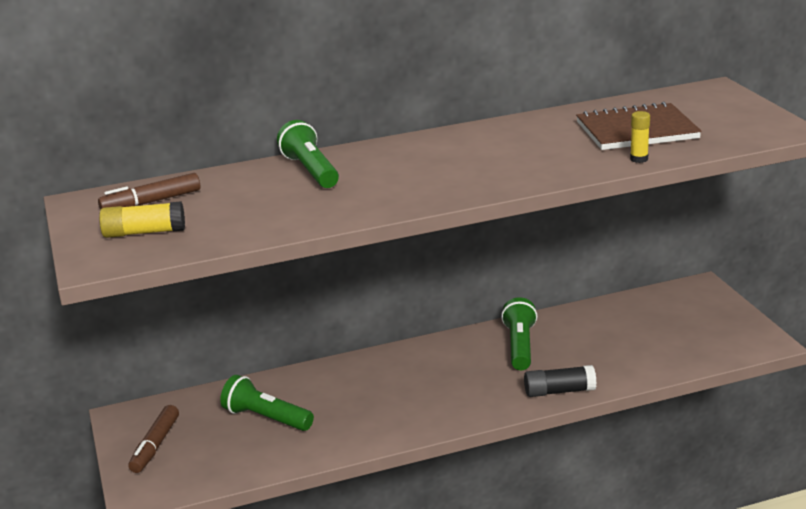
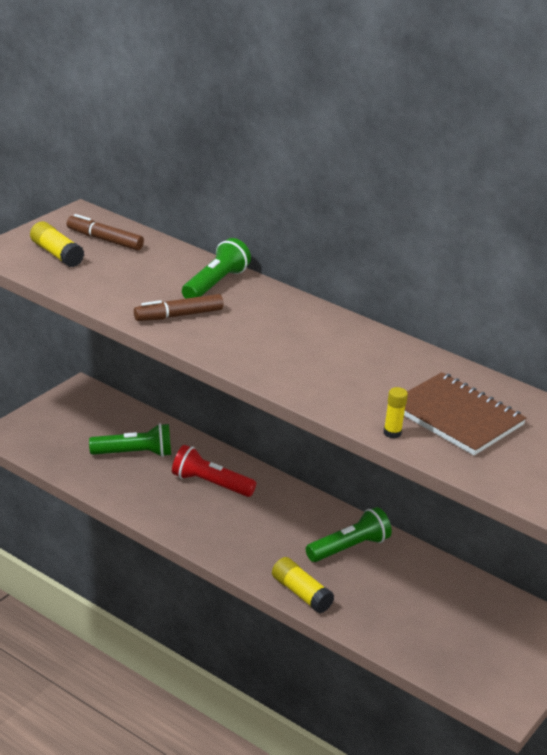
camera: 50 degrees right, 5 degrees up
(155, 445) = (62, 418): brown marker -> brown marker (178, 315)
(266, 418) = (134, 453): green flashlight -> green flashlight turned 90 degrees clockwise
(360, 388) = (210, 484): none -> red flashlight
(559, 391) = (301, 593): black glue stick -> yellow glue stick

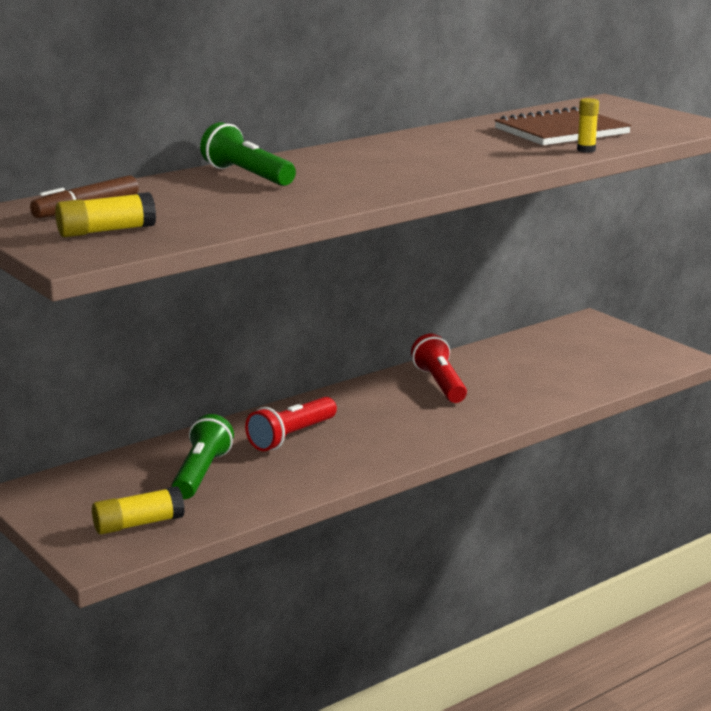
camera: 70 degrees left, 10 degrees down
(178, 315) = (314, 194): brown marker -> none
(301, 593) = (507, 416): yellow glue stick -> yellow glue stick (138, 524)
(349, 548) = (440, 384): green flashlight -> red flashlight

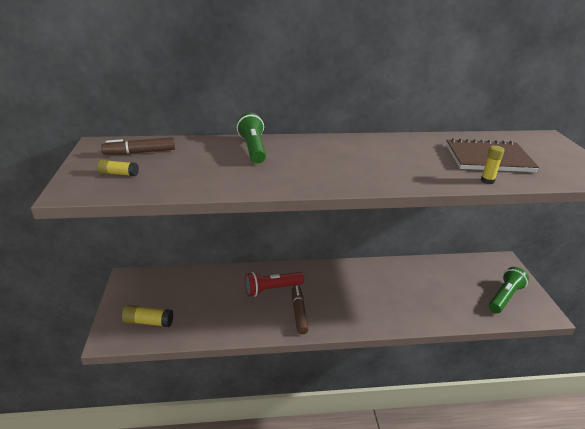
camera: 30 degrees right, 10 degrees up
(106, 231) = (119, 174): yellow glue stick -> yellow glue stick, size x0.66
(201, 473) = (208, 298): green flashlight -> green flashlight (504, 297)
(363, 447) = (299, 312): none -> brown marker
(440, 384) = (379, 280): red flashlight -> none

